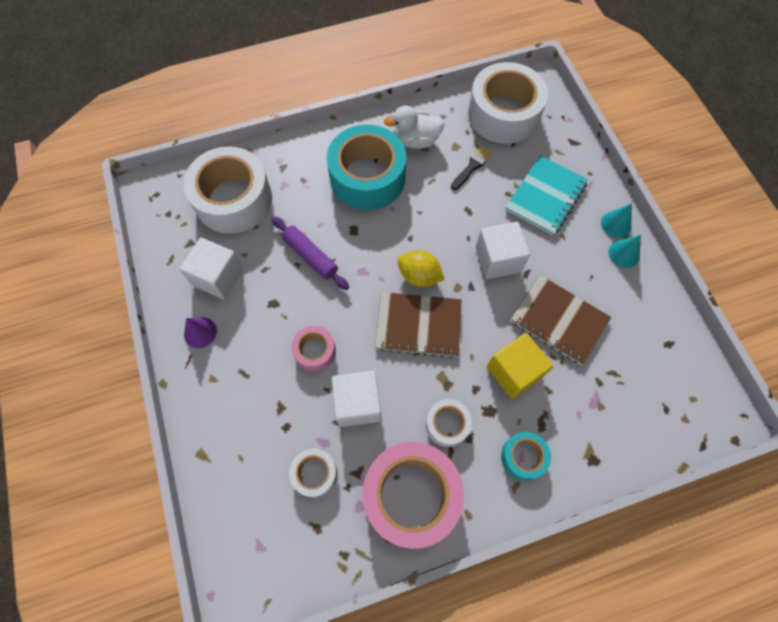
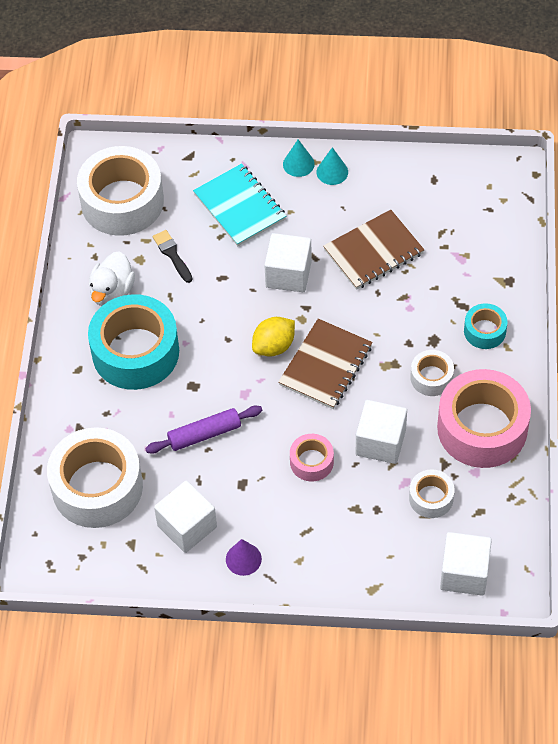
camera: 65 degrees left, 10 degrees down
(242, 538) = (464, 573): none -> white cube
(514, 372) = (406, 306): yellow cube -> none

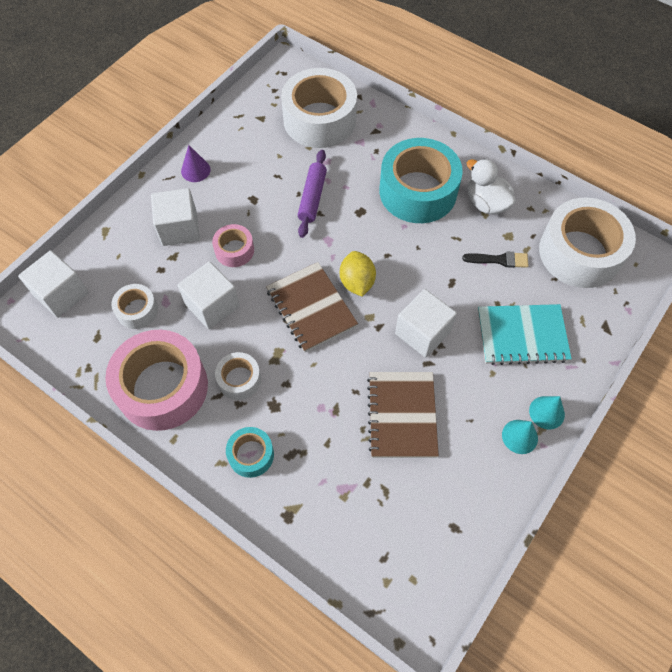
camera: 120 degrees right, 5 degrees up
(187, 526) = (247, 152): white cube -> white cube (179, 228)

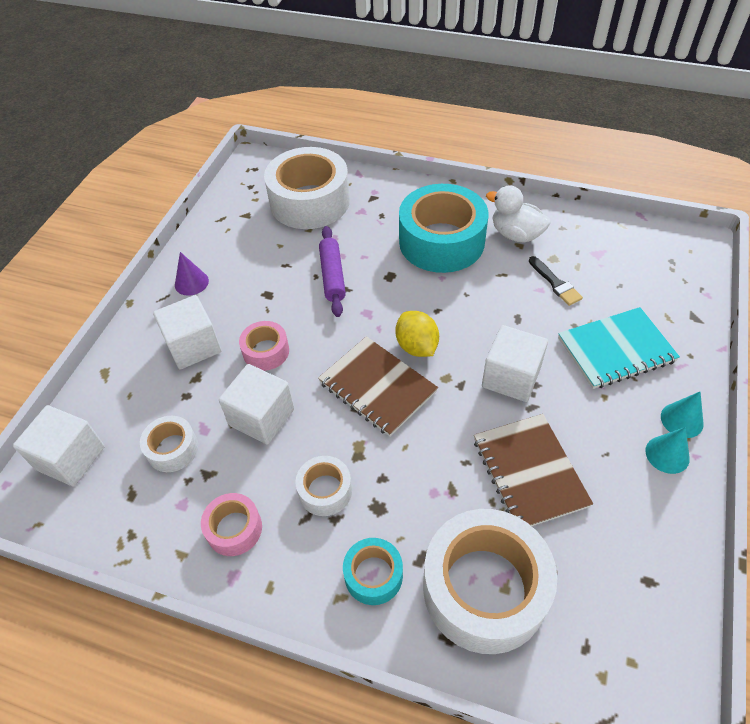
camera: 15 degrees left, 10 degrees down
(162, 387) = (234, 529): pink tape -> pink tape, size x0.48
(499, 260) = (555, 283): black brush -> black brush turned 75 degrees clockwise
(580, 252) = (631, 255): white tape -> white tape (484, 588)

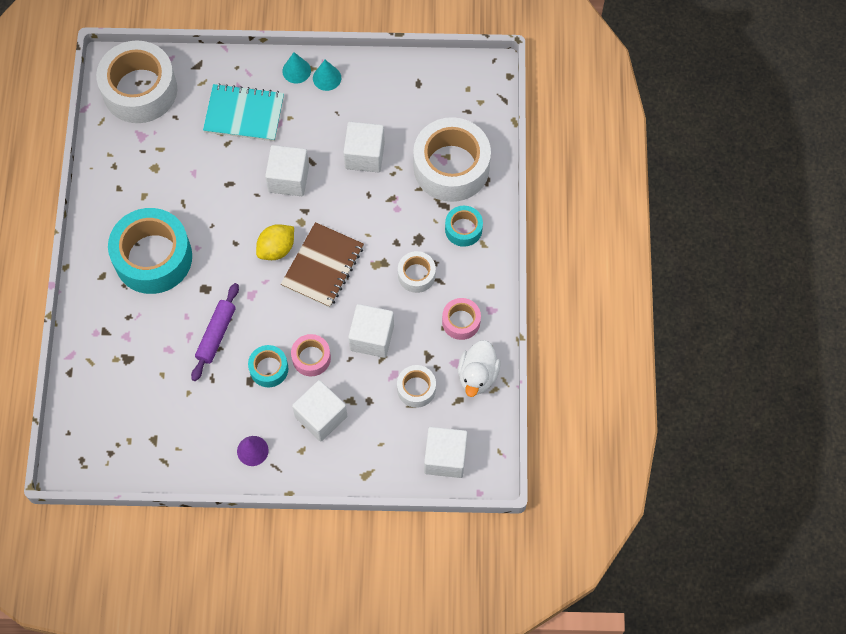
camera: 110 degrees left, 15 degrees up
(272, 312) = (269, 369): none -> turquoise tape
(310, 201) = (122, 387): white tape -> white tape (140, 90)
(332, 276) = (216, 334): purple rolling pin -> purple rolling pin turned 45 degrees counterclockwise
(516, 234) = (131, 200): white duck -> white duck (477, 375)
(529, 472) = (364, 155): brown notebook -> white cube
(555, 283) = (184, 162): black brush -> none
(616, 350) = (244, 114): turquoise notebook -> turquoise notebook turned 45 degrees counterclockwise

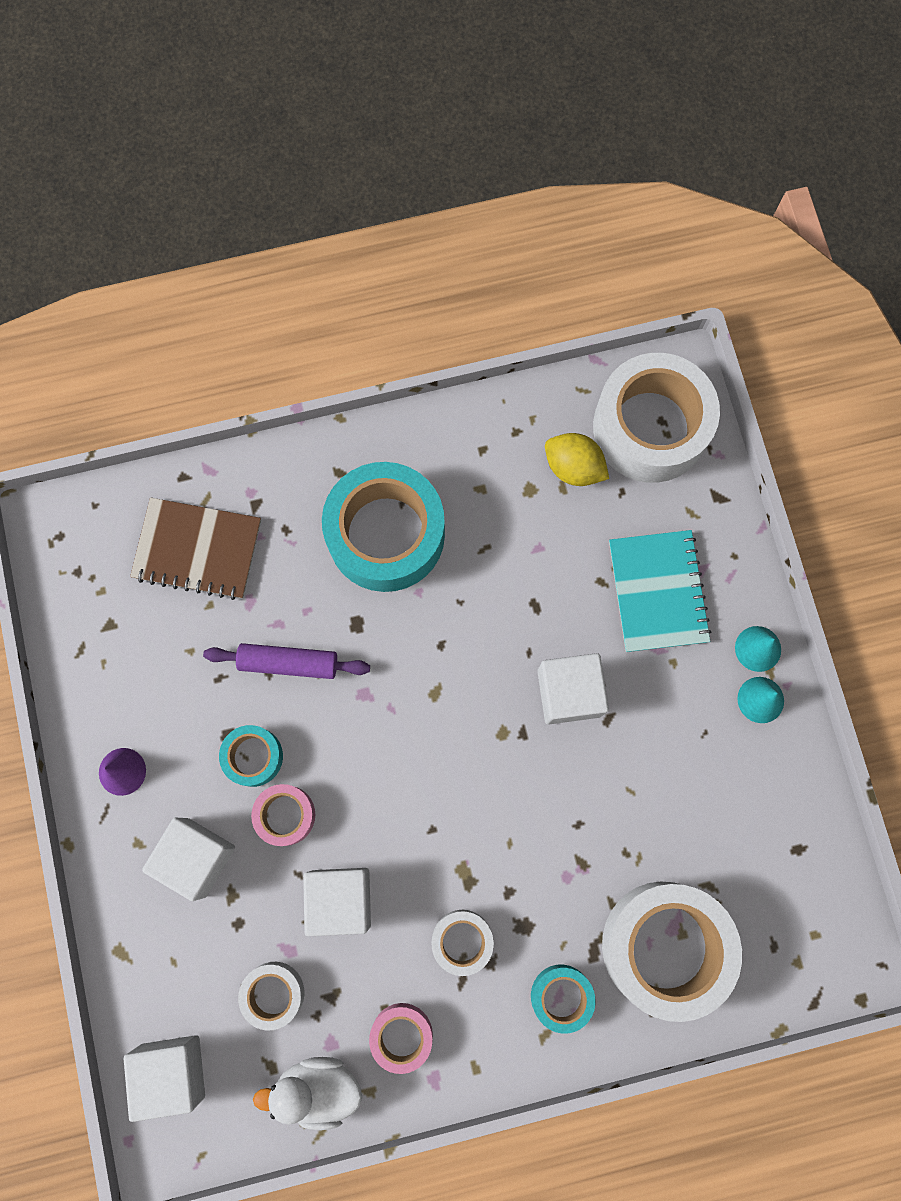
camera: 75 degrees right, 10 degrees up
(276, 249) = (448, 709): yellow lemon -> yellow lemon (573, 467)
(323, 266) = (438, 789): brown notebook -> brown notebook (197, 550)
(364, 155) = (644, 799): white cube -> none

